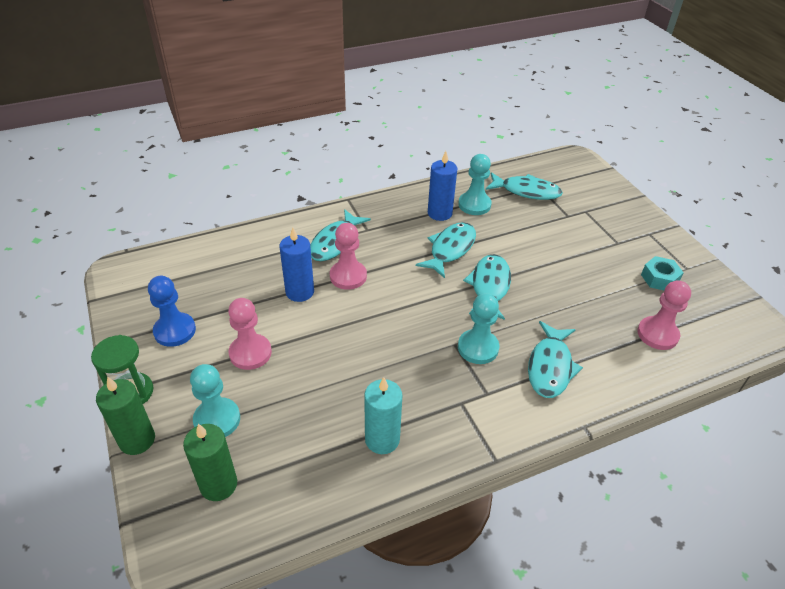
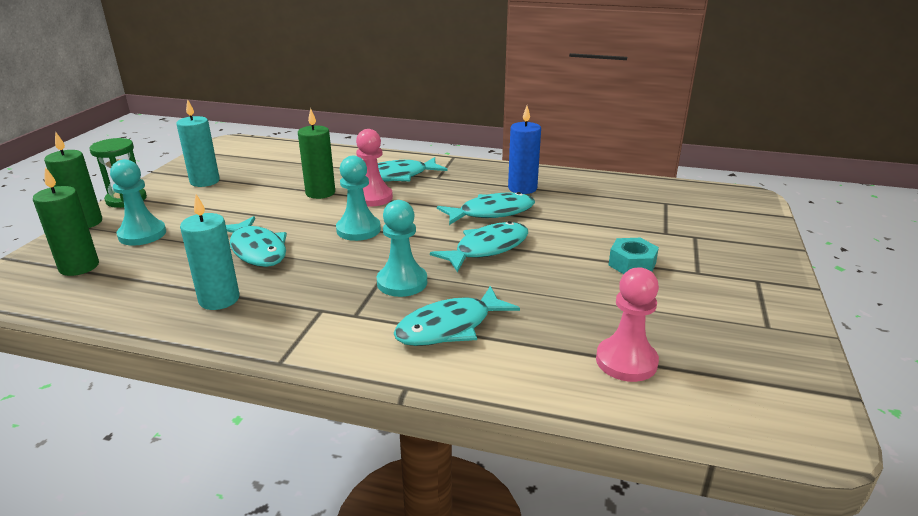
camera: 40 degrees right, 15 degrees down
(175, 331) = (205, 181): blue pawn -> turquoise candle
(250, 353) = (226, 211): pink pawn -> none
(300, 292) = (320, 193): blue candle -> green candle
(474, 205) = (568, 194): turquoise pawn -> turquoise pawn (358, 230)
(526, 191) = (643, 202): turquoise fish -> turquoise fish (257, 250)
(659, 278) = (709, 319): turquoise nut -> turquoise nut (632, 264)

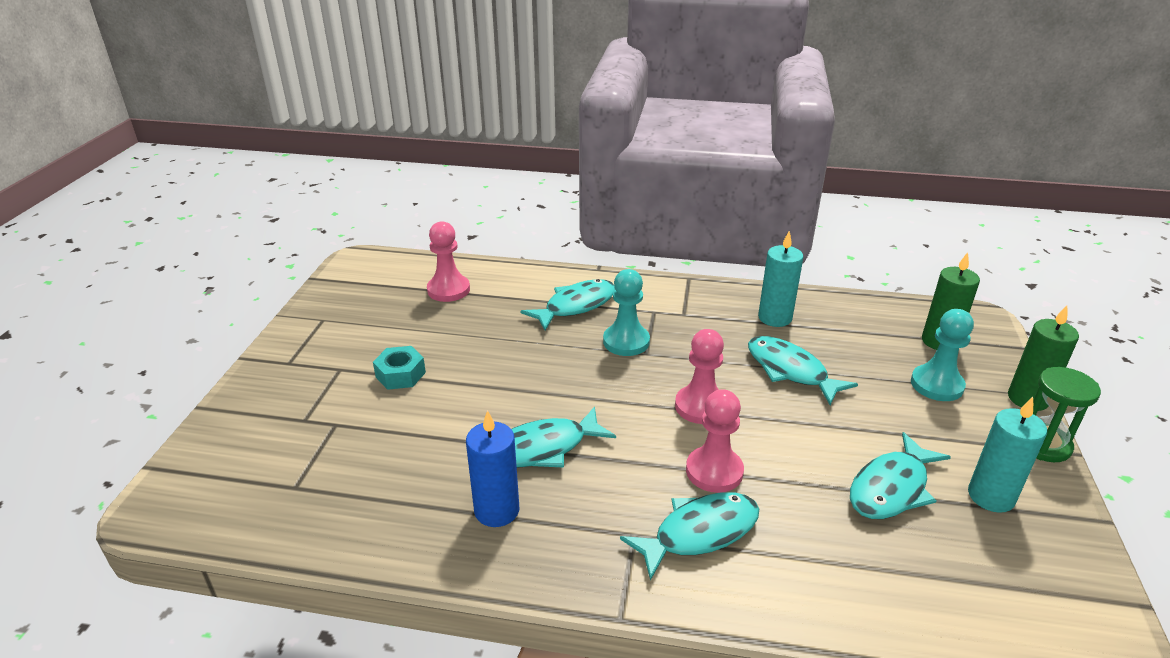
camera: 175 degrees right, 5 degrees up
(320, 193) = (794, 478): green candle -> none
(358, 230) = (700, 406): turquoise pawn -> pink pawn
(487, 248) = (548, 387): turquoise fish -> turquoise fish (891, 488)

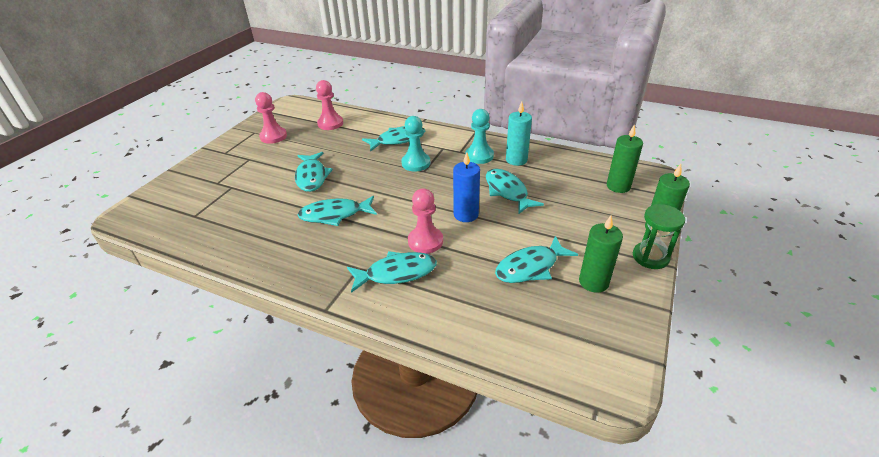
camera: 15 degrees right, 5 degrees up
(400, 374) = (279, 166): turquoise nut -> none
(468, 387) = (312, 177): none -> turquoise fish
(497, 510) = (290, 243): blue candle -> blue candle (466, 215)
(700, 406) = (439, 204): pink pawn -> pink pawn (273, 136)
(936, 385) = (599, 212): turquoise pawn -> turquoise pawn (479, 156)
(991, 496) = (593, 282): turquoise candle -> green candle

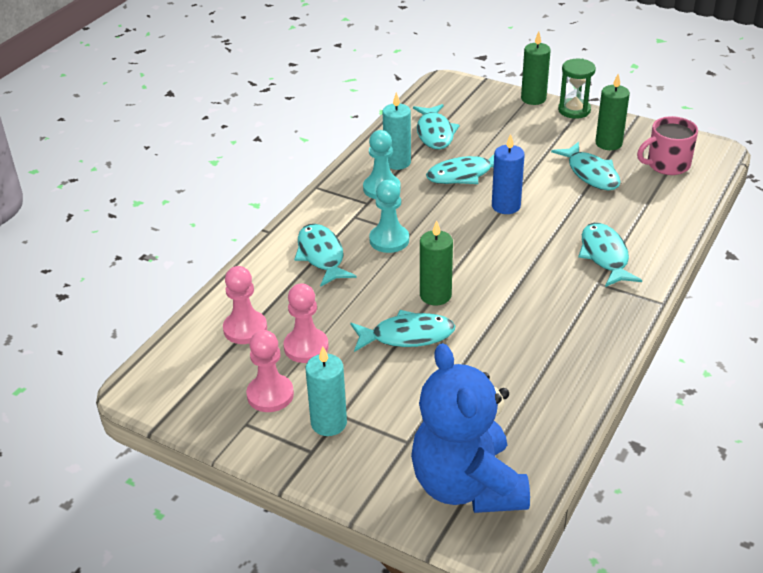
camera: 85 degrees left, 0 degrees up
(170, 206) = (467, 486): none -> blue teddy bear
(244, 156) = (329, 423): none -> turquoise candle
(335, 215) = (500, 307): turquoise fish -> turquoise fish (435, 133)
(425, 241) = (552, 236): pink pawn -> pink pawn (306, 347)
(566, 330) = (667, 164): none -> pink mug
(618, 186) = (462, 106): green candle -> green candle (435, 295)

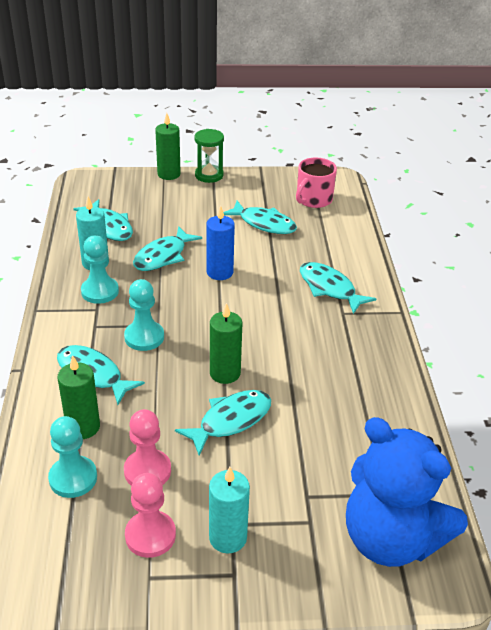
camera: 35 degrees left, 0 degrees up
(245, 329) = (73, 478): pink pawn -> turquoise pawn
(608, 143) = (257, 195): green candle -> green candle (83, 427)

